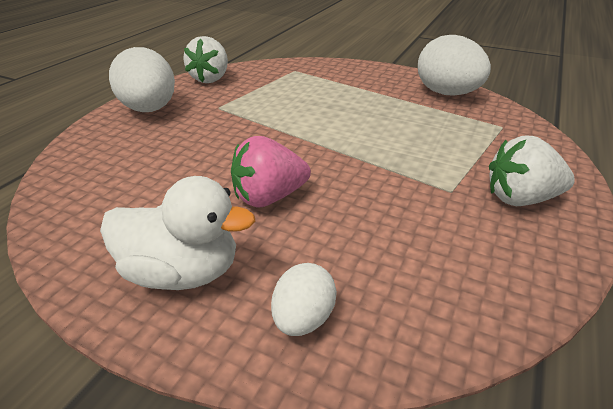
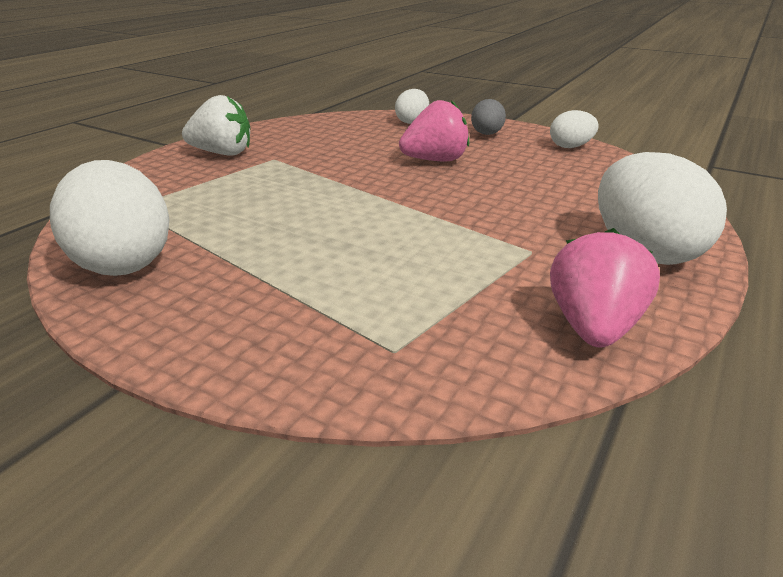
camera: 175 degrees left, 5 degrees down
(81, 239) = (570, 147): none -> white egg
(182, 272) = (486, 134): white duck -> grey egg
(210, 79) = (593, 327): white strawberry -> pink strawberry

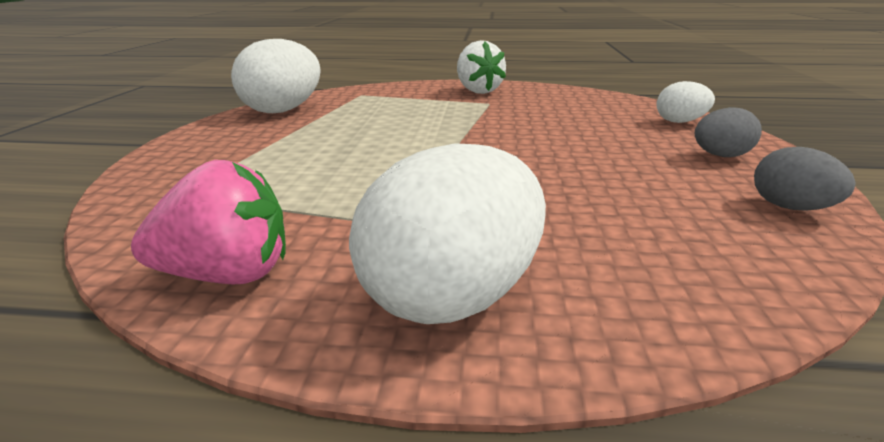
camera: 65 degrees right, 5 degrees down
(435, 160) = (583, 148): pink strawberry -> none
(570, 147) = (790, 208): white egg -> grey egg

